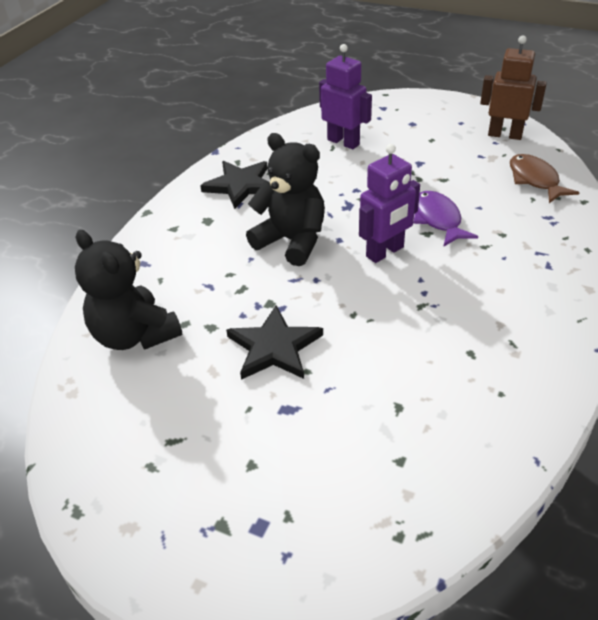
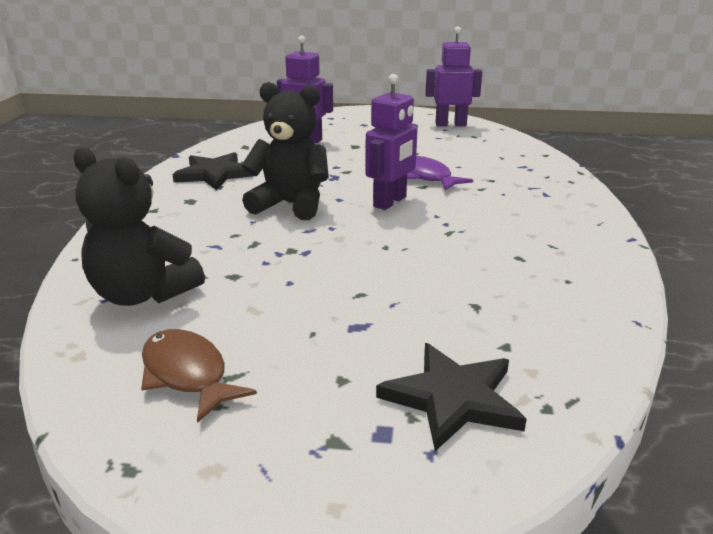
camera: 20 degrees left, 15 degrees down
(274, 347) = (315, 281): black star -> black star (453, 398)
(505, 135) = (450, 124): brown robot -> purple robot
(535, 180) = (495, 146): brown fish -> brown fish (187, 374)

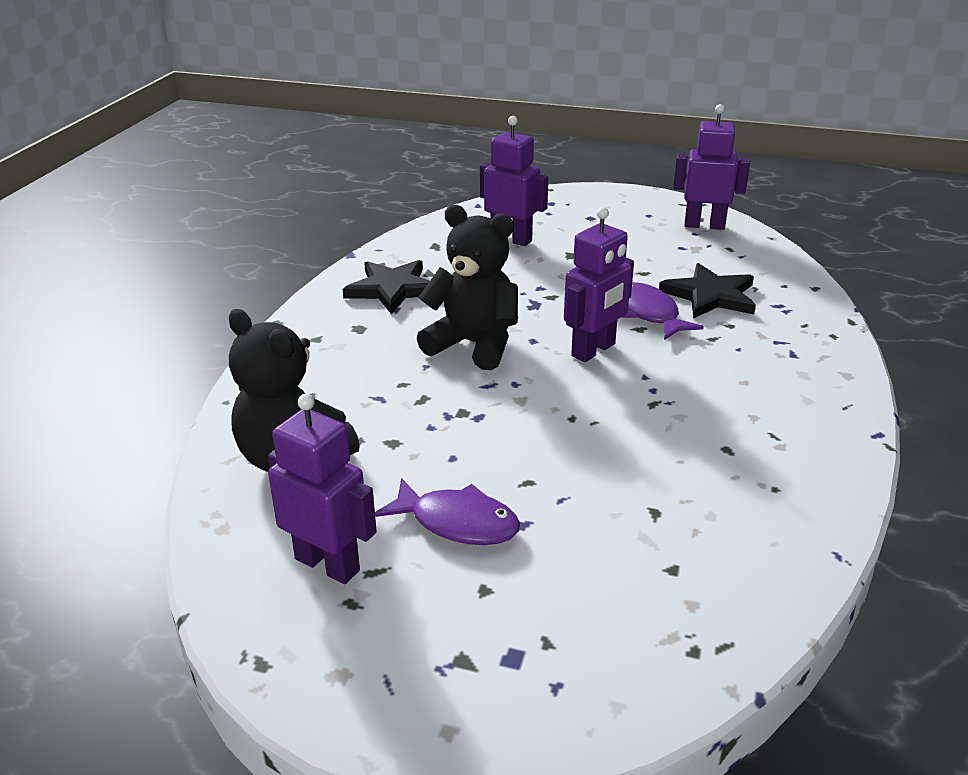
camera: 10 degrees right, 5 degrees up
(187, 374) = (328, 564): brown fish -> purple robot
(304, 330) = (457, 523): none -> purple fish
(453, 398) = (596, 627): black star -> black star (710, 296)

